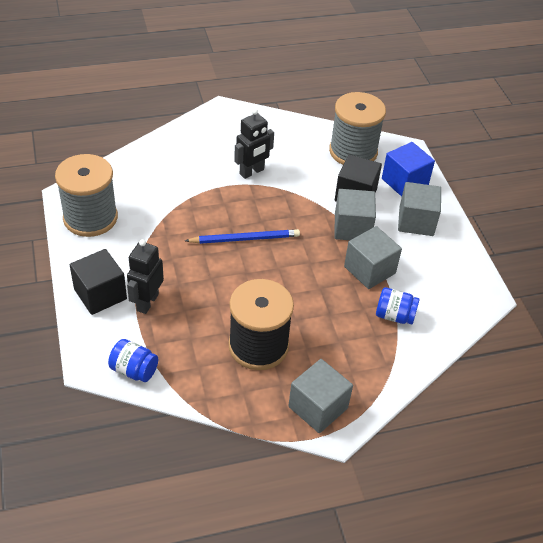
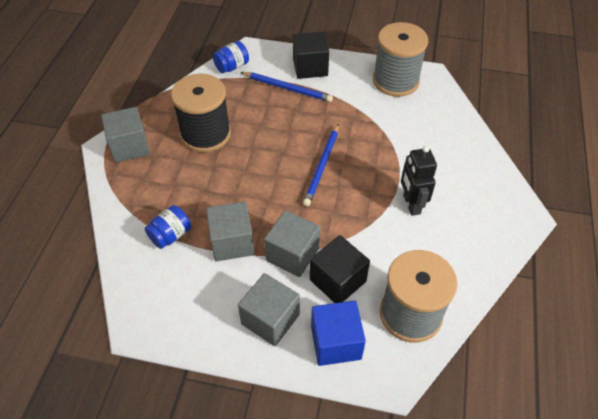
camera: 120 degrees right, 5 degrees up
(147, 302) = (287, 88): black robot -> blue pencil

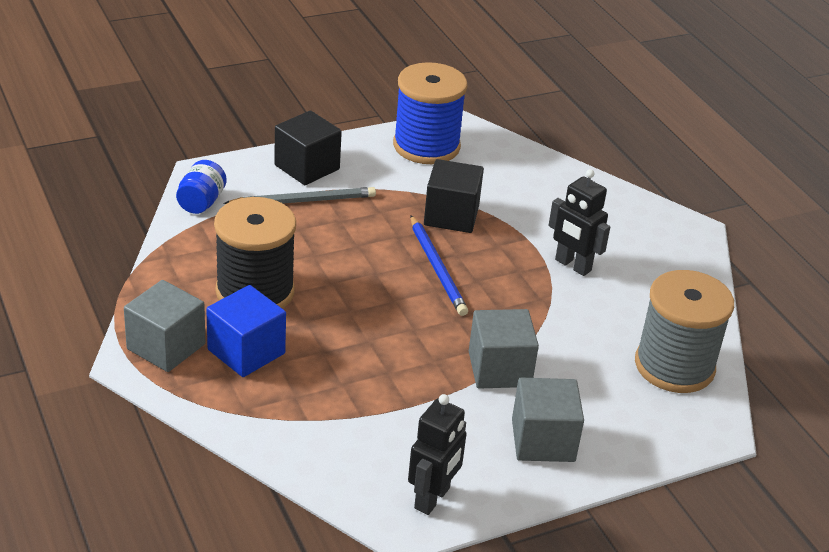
camera: 40 degrees left, 15 degrees down
(168, 320) = (432, 498): none -> black robot
(171, 235) = (336, 416): blue jar -> none
(232, 242) = (419, 389): grey cube -> none
(287, 88) = (304, 201): blue pencil -> grey pencil
(336, 342) = (630, 427): blue cube -> blue cube (246, 351)
(337, 280) = (573, 371): black cube -> black cube (451, 215)
(395, 81) = (426, 146): grey spool -> blue spool

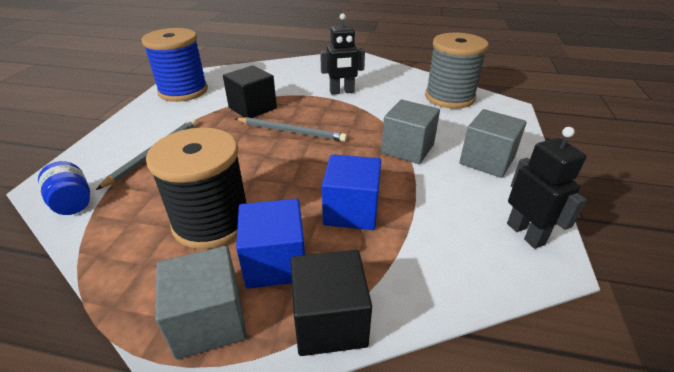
camera: 50 degrees left, 0 degrees up
(307, 167) = (126, 137): black cube -> black cube (329, 321)
(350, 368) = (351, 211): none -> blue cube
(437, 268) = (291, 131): blue pencil -> grey pencil

